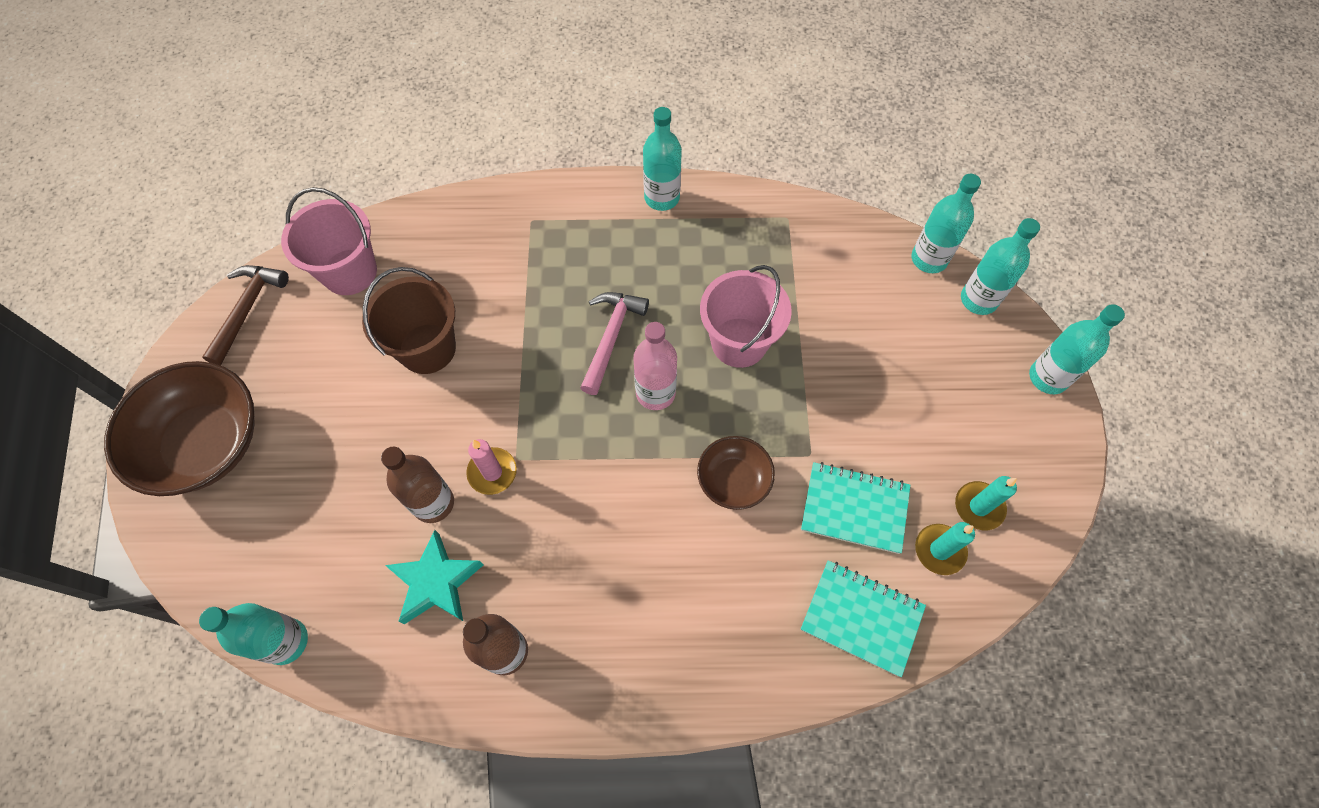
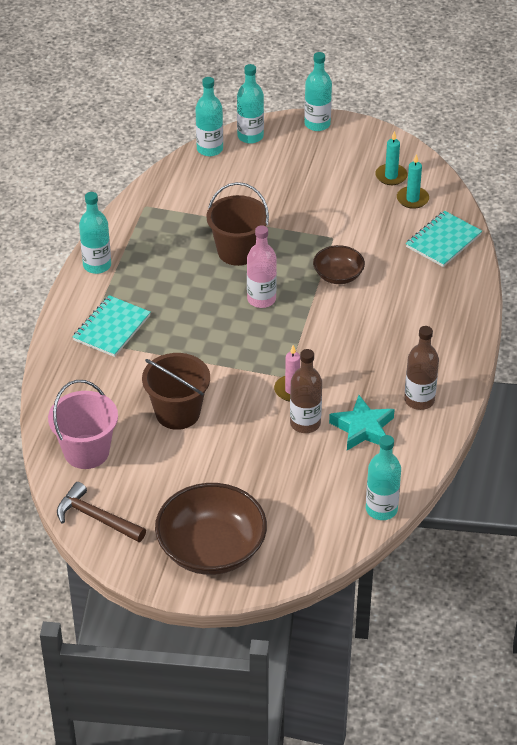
camera: 75 degrees left, 20 degrees down
(611, 337) = (208, 313): pink hammer -> none
(739, 342) = (238, 251): pink bucket -> brown bucket
(854, 508) = (375, 227): turquoise notebook -> turquoise notebook (111, 328)

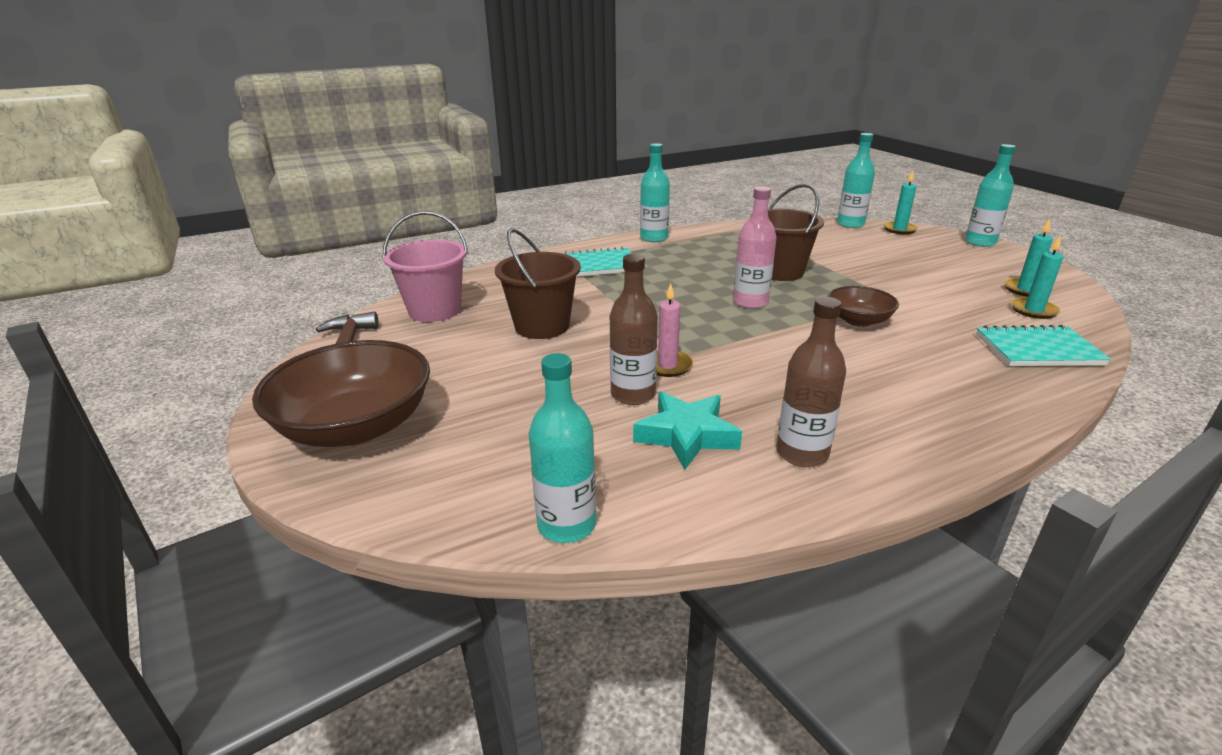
camera: 50 degrees right, 15 degrees down
(250, 136) = (899, 229): turquoise bottle -> turquoise candle

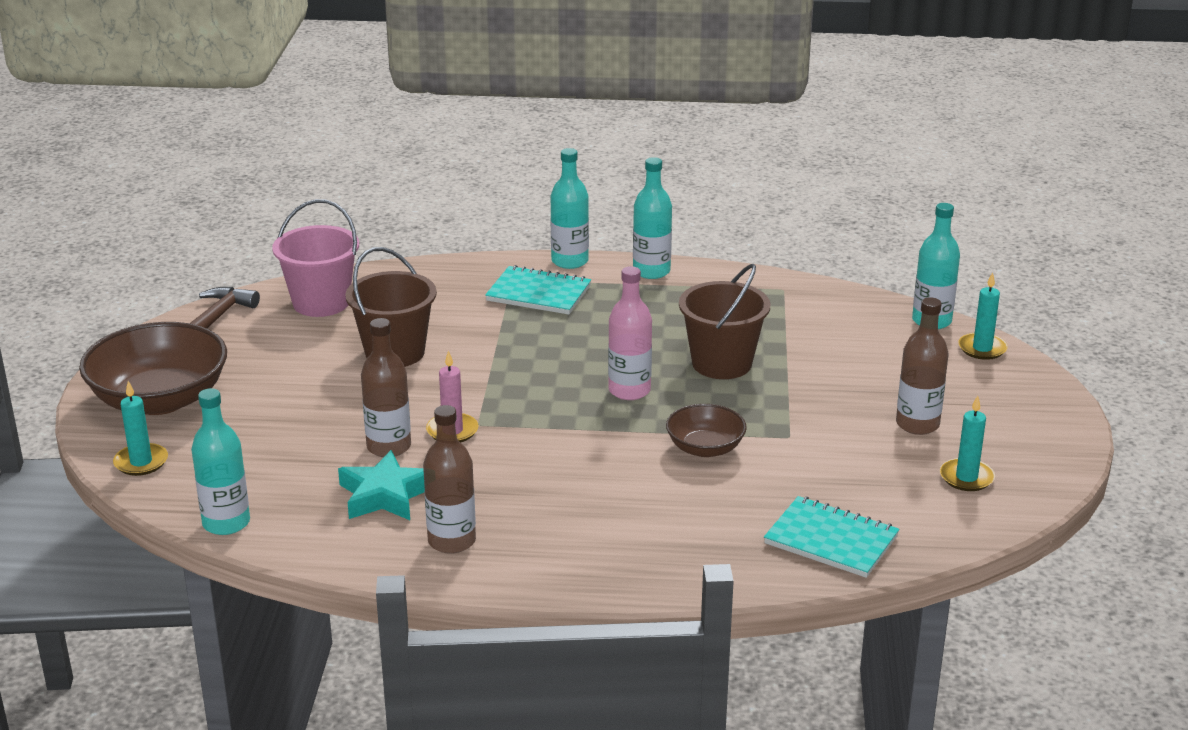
camera: 30 degrees right, 0 degrees up
(944, 271) = (917, 424): none -> brown bottle
(980, 242) = (1051, 400): turquoise bottle -> turquoise bottle (570, 261)
(1033, 310) = (920, 502): turquoise candle -> turquoise candle (141, 462)

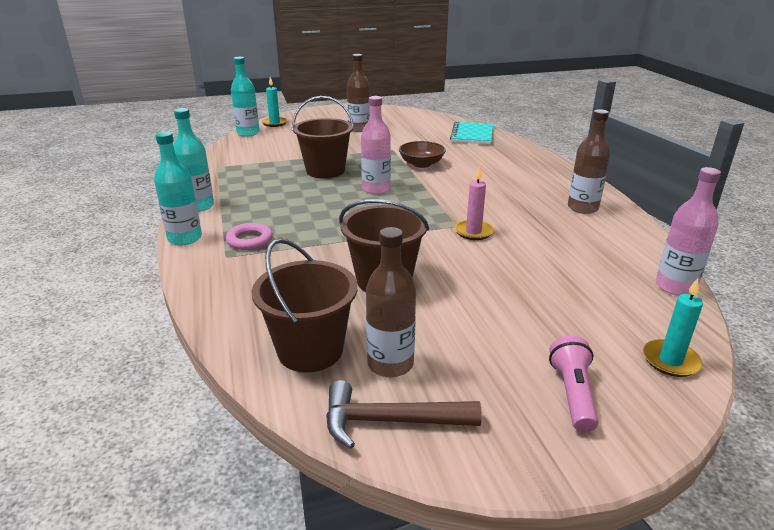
camera: 110 degrees left, 0 degrees up
(160, 399) = (573, 394): brown bowl -> pink flashlight
(226, 523) = (675, 286): turquoise bottle -> pink bottle
(321, 303) = (310, 350): pink bucket -> brown bucket
(385, 495) = (568, 237): turquoise star -> none
(389, 447) = (515, 249): brown bottle -> brown bottle (390, 364)
(538, 293) = (249, 240): turquoise notebook -> pink ring
(966, 477) = (397, 119): turquoise candle -> none

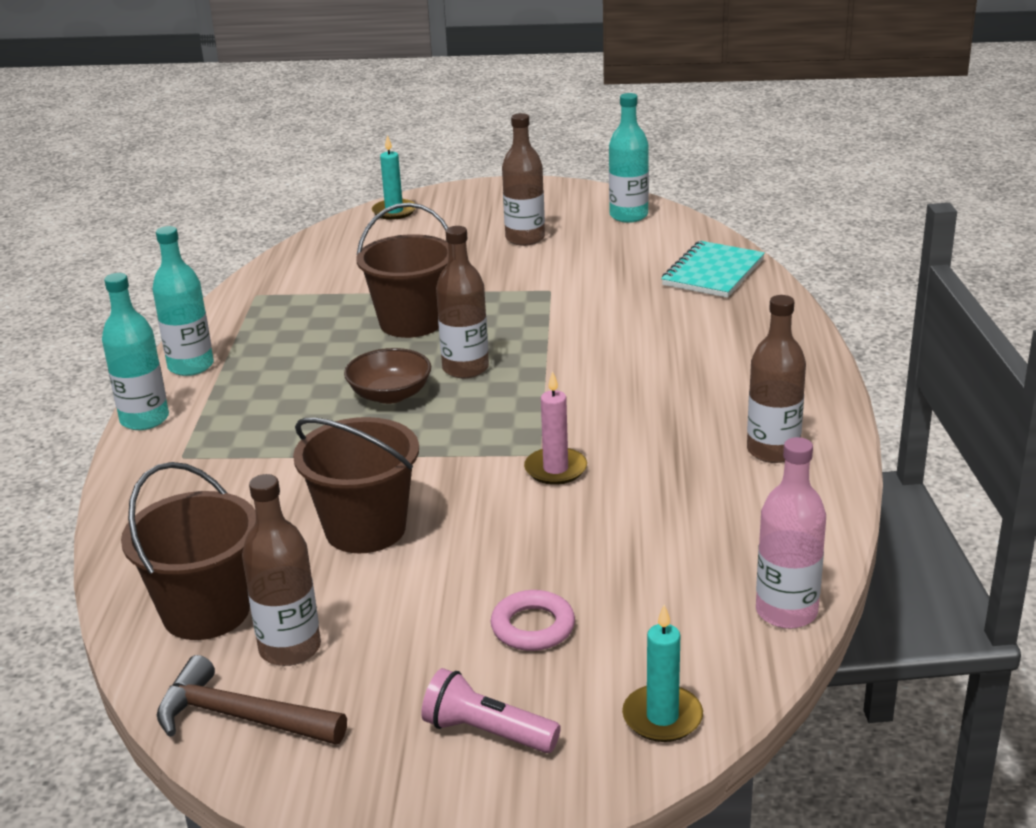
camera: 20 degrees right, 0 degrees up
(248, 133) = (339, 229): turquoise bottle -> turquoise bottle (628, 216)
(249, 240) = (227, 435): pink ring -> pink ring (533, 627)
(376, 189) = (465, 368): pink bottle -> brown bottle
(421, 164) = (575, 327): brown bowl -> brown bowl (390, 394)
(573, 394) = (487, 732): pink flashlight -> pink flashlight turned 90 degrees counterclockwise

